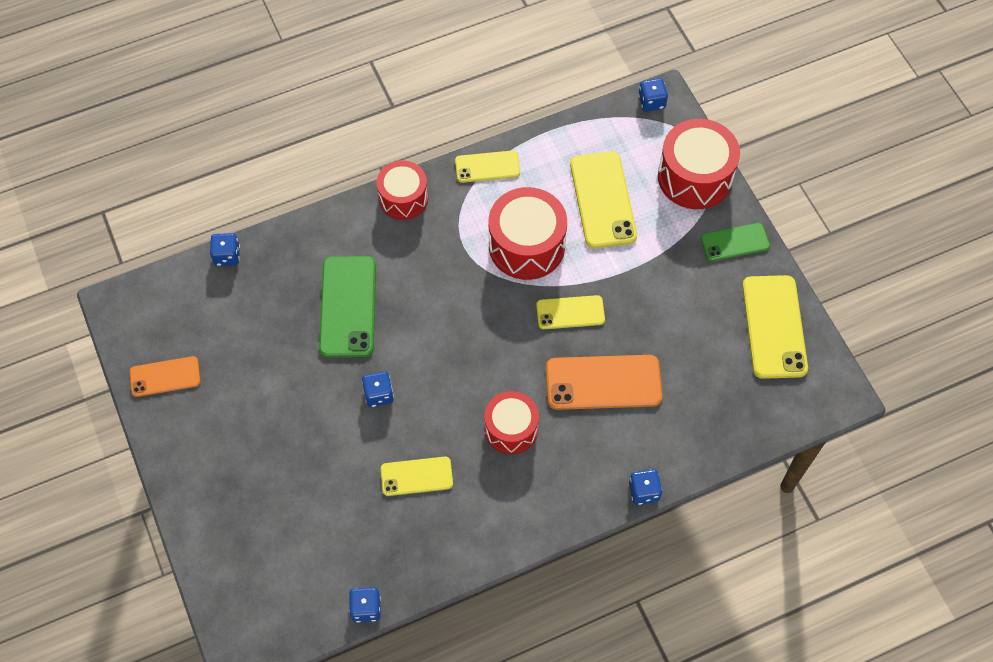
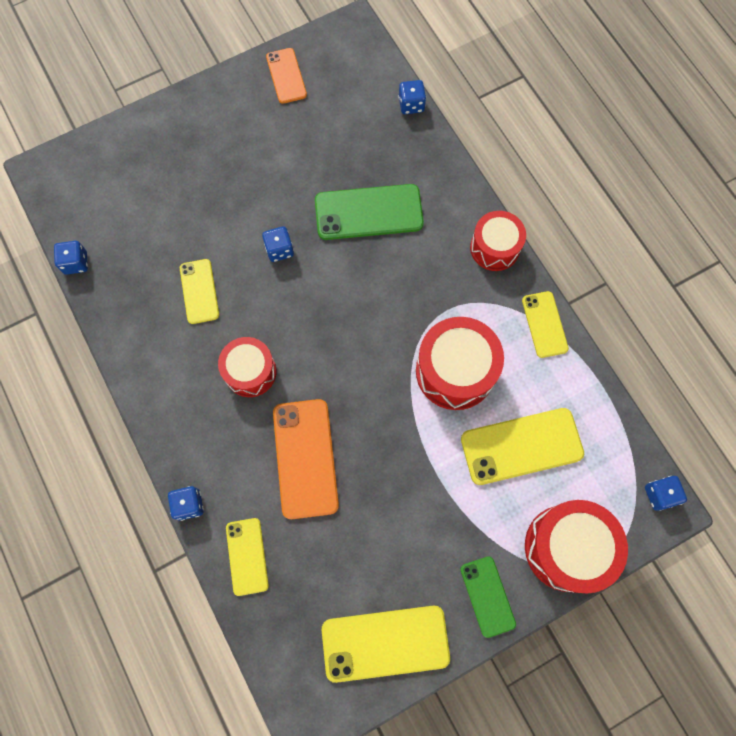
camera: 85 degrees right, 10 degrees up
(570, 312) = (382, 420): yellow phone -> yellow phone (247, 556)

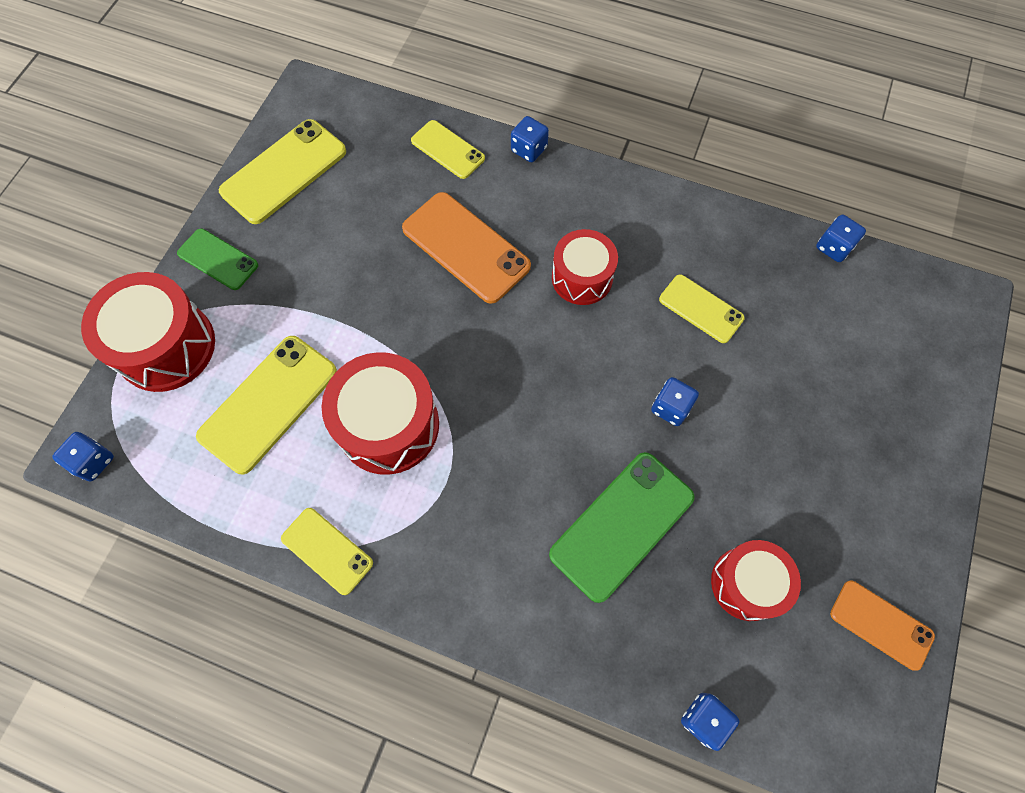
camera: 140 degrees right, 5 degrees down
(494, 248) = (448, 600): red drum -> red drum (747, 583)

